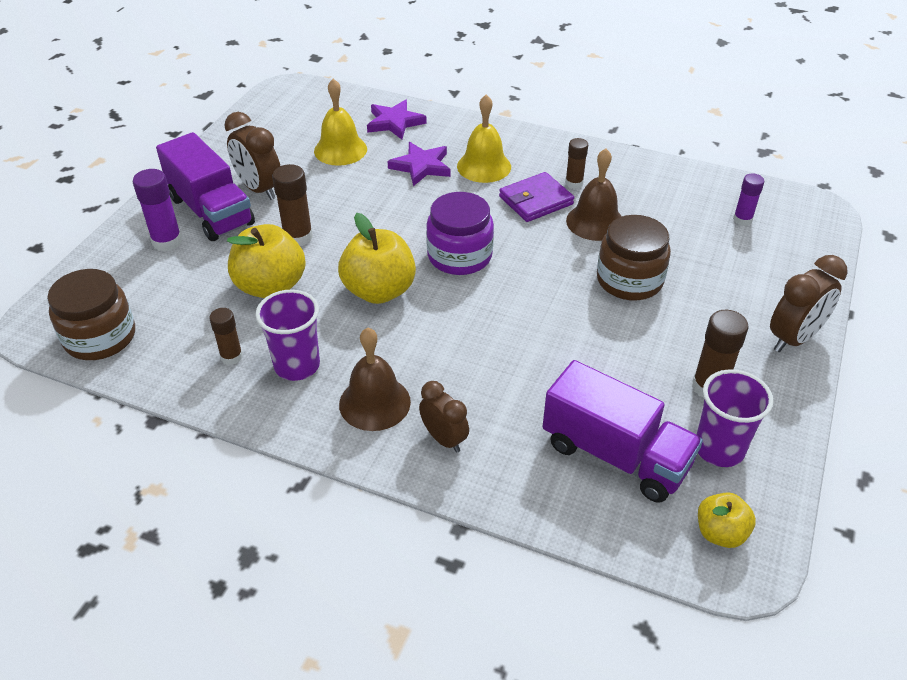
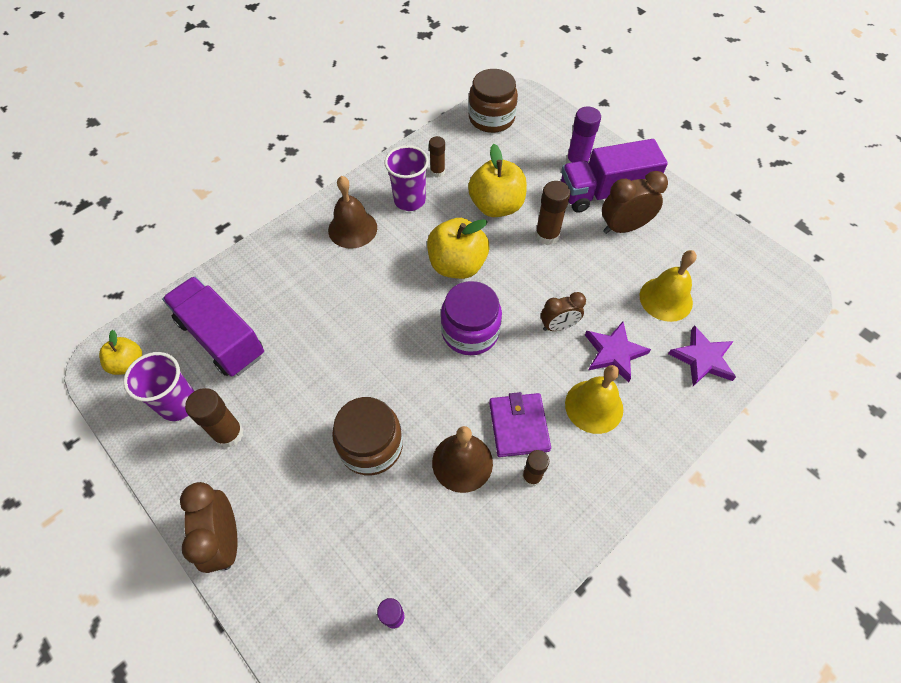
camera: 115 degrees right, 15 degrees up
(444, 439) = (300, 253): brown clock -> brown clock (558, 326)
(615, 455) = (221, 338): purple truck -> purple truck turned 75 degrees clockwise

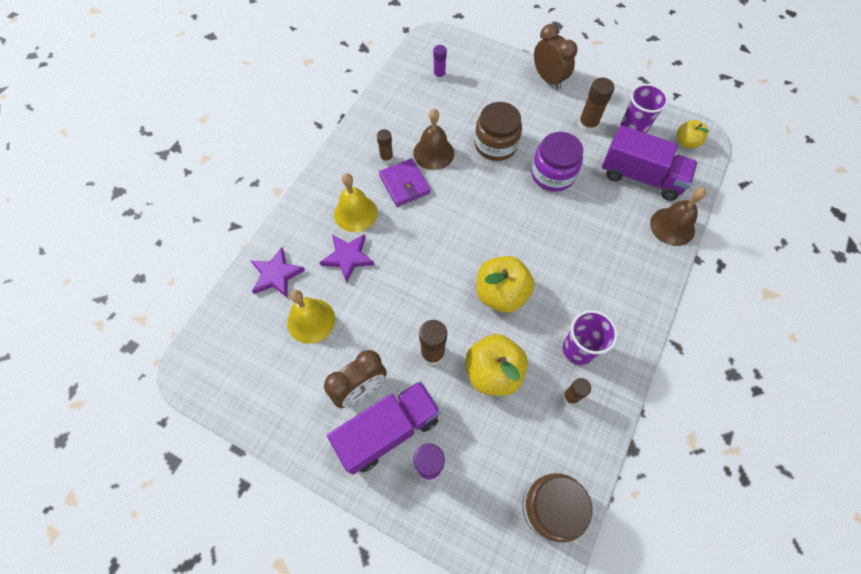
camera: 160 degrees right, 5 degrees up
(352, 229) = (610, 299): brown bell -> brown bell (672, 226)
(470, 331) = (465, 239): purple jar -> purple jar (552, 174)
(558, 326) = (397, 265): brown clock -> none

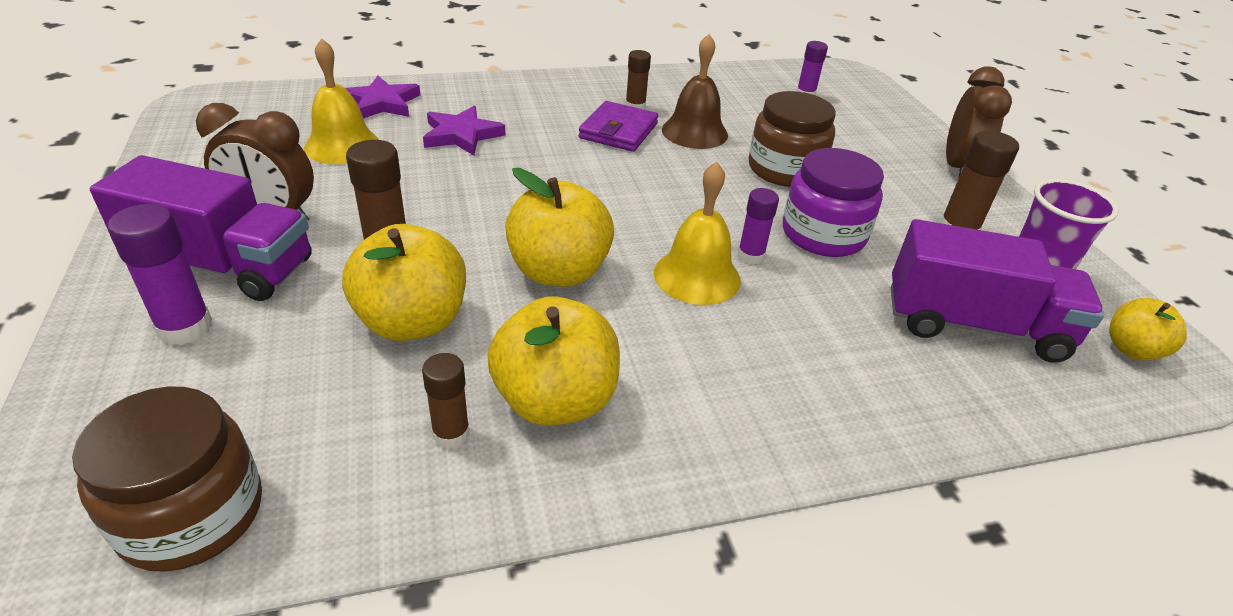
camera: 45 degrees right, 25 degrees down
(355, 213) = (530, 116): yellow bell -> yellow bell (697, 276)
(545, 213) = (750, 256): none -> purple glue stick
(578, 349) = (555, 400): purple cup -> yellow apple
(641, 177) = (974, 325): purple truck -> purple truck turned 60 degrees counterclockwise
(672, 226) = (951, 410): brown bell -> none

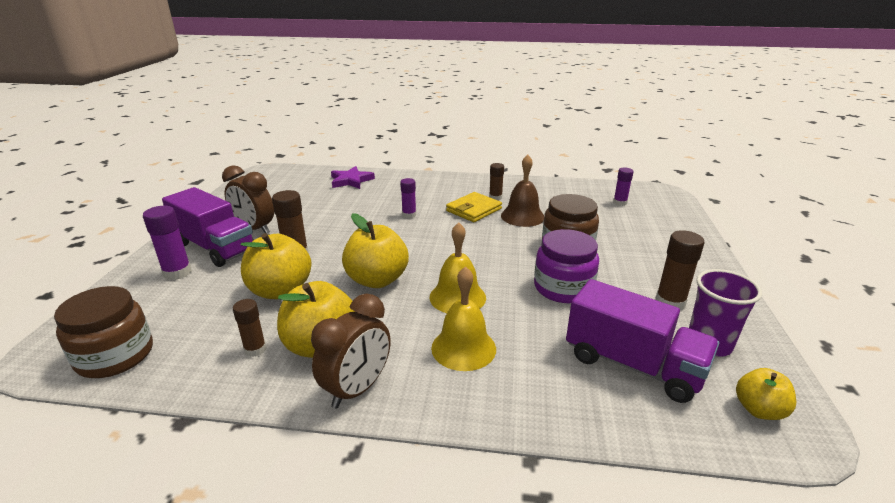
camera: 25 degrees right, 10 degrees down
(342, 145) = (314, 199): yellow bell -> yellow bell (463, 348)
(461, 135) = (380, 201): purple star -> none
(618, 131) = (474, 210): purple wallet -> yellow wallet
(750, 256) = (502, 292): purple glue stick -> purple glue stick (409, 215)
(958, 168) = (704, 263): brown clock -> brown clock (357, 389)

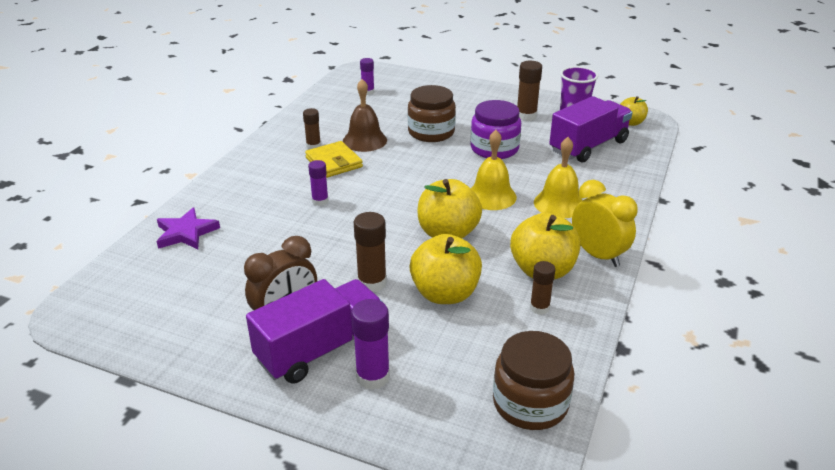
camera: 75 degrees left, 5 degrees up
(357, 389) = (598, 255): brown clock -> yellow clock

